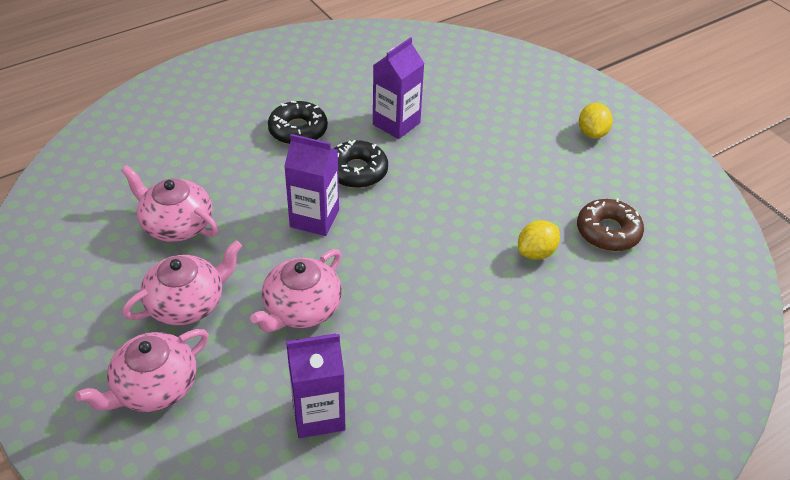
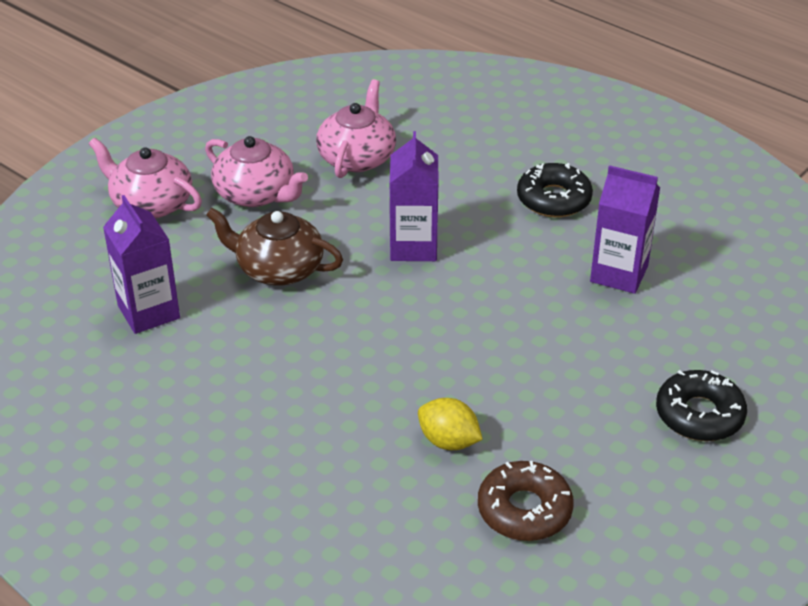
camera: 75 degrees right, 5 degrees down
(301, 308) = (278, 269): pink teapot -> brown teapot
(357, 171) = (510, 260): black donut -> black donut (699, 415)
(592, 133) = (730, 470): yellow lemon -> none

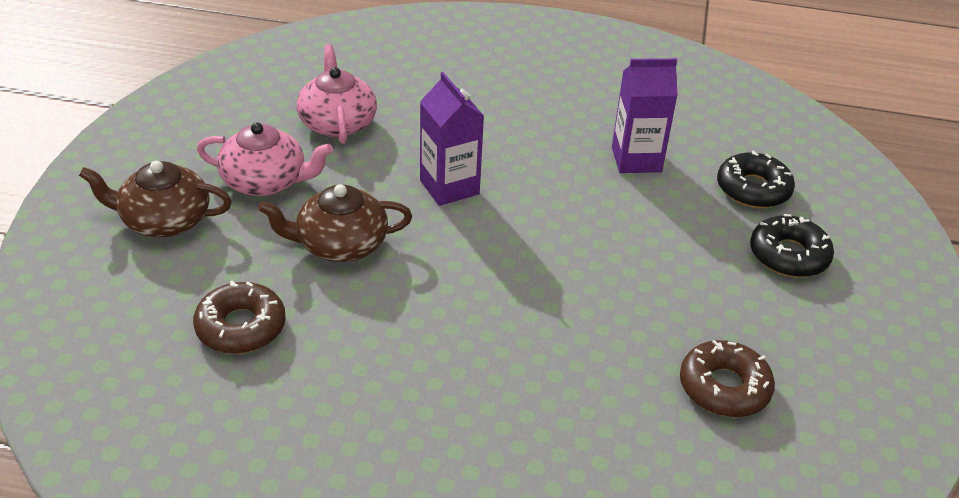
camera: 30 degrees left, 0 degrees up
(148, 312) = (241, 327): purple carton -> brown donut
(151, 203) = (164, 220): pink teapot -> brown teapot
(448, 441) = (615, 350): yellow lemon -> none
(553, 199) = (536, 113): black donut -> black donut (753, 189)

